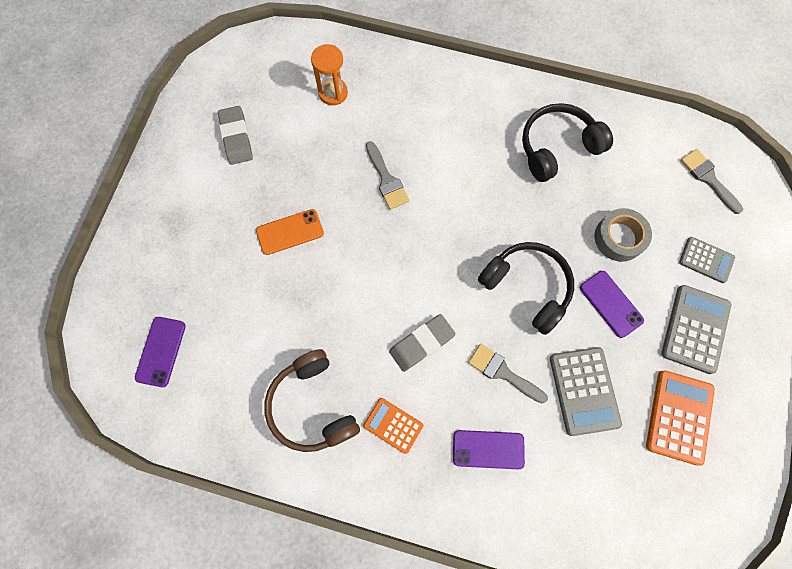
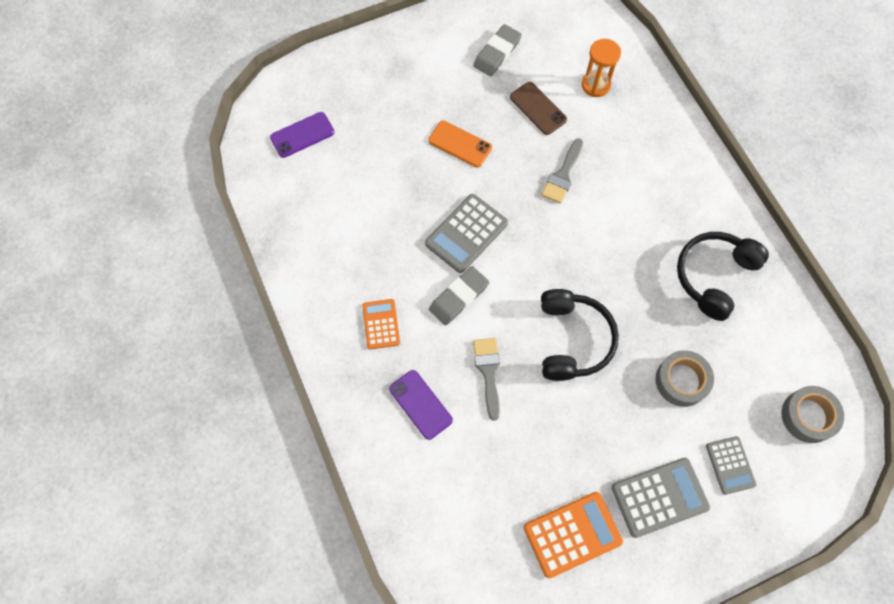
camera: 50 degrees right, 5 degrees down
(312, 405) = (348, 259): brown headphones -> none
(313, 149) = (538, 108): none -> brown phone
(421, 343) = (458, 297): grey eraser -> grey eraser turned 60 degrees counterclockwise
(557, 147) = (714, 276): black headphones -> black headphones turned 75 degrees counterclockwise
(584, 391) = (528, 444): grey calculator -> grey calculator (466, 234)
(611, 304) = (618, 414): purple phone -> none
(708, 178) = (808, 416): grey brush -> grey tape

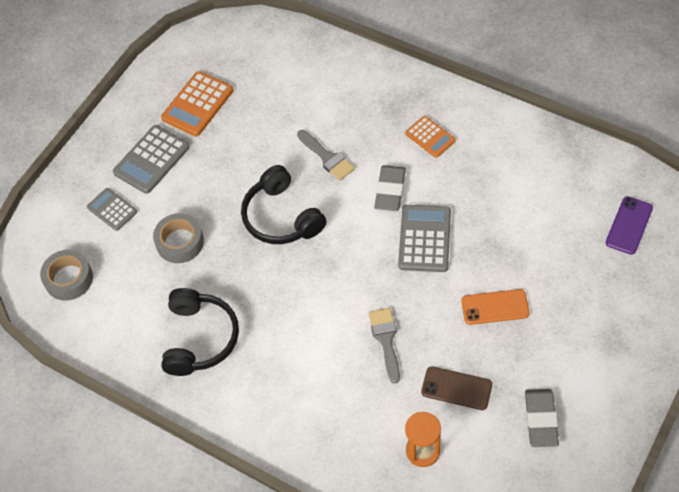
camera: 150 degrees right, 10 degrees down
(420, 404) = (357, 109): purple phone -> none

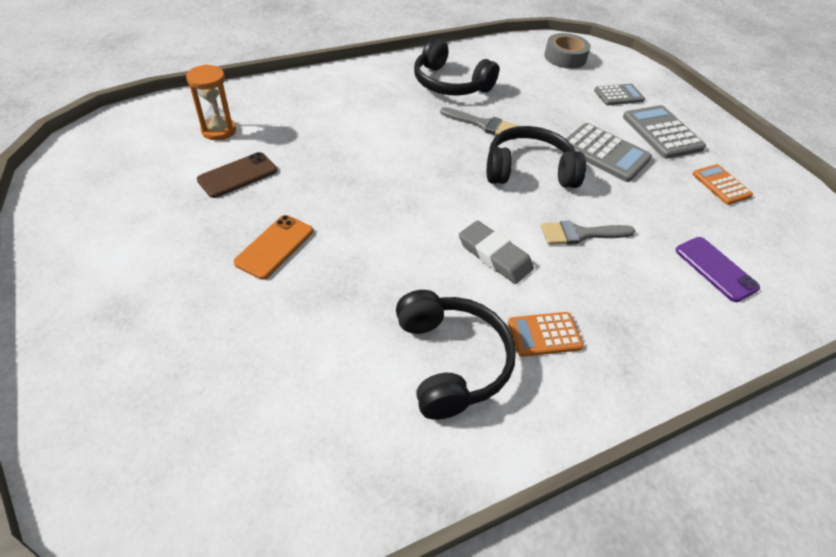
camera: 115 degrees right, 10 degrees down
(180, 242) = (553, 111): grey tape -> none
(198, 104) = (721, 185): orange calculator -> orange calculator, size x0.63
(385, 340) = (334, 163): grey brush -> grey brush (483, 124)
(424, 239) = (408, 245): grey calculator -> grey calculator (605, 153)
(487, 167) = (451, 361): none -> black headphones
(541, 419) = (138, 205): grey eraser -> none
(629, 225) = (212, 453): purple phone -> purple phone (715, 269)

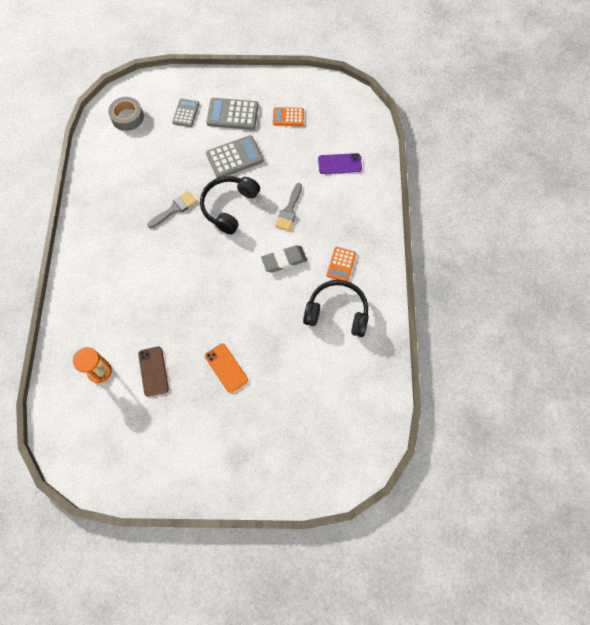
camera: 60 degrees left, 20 degrees up
(450, 84) = (120, 206): black headphones -> none

